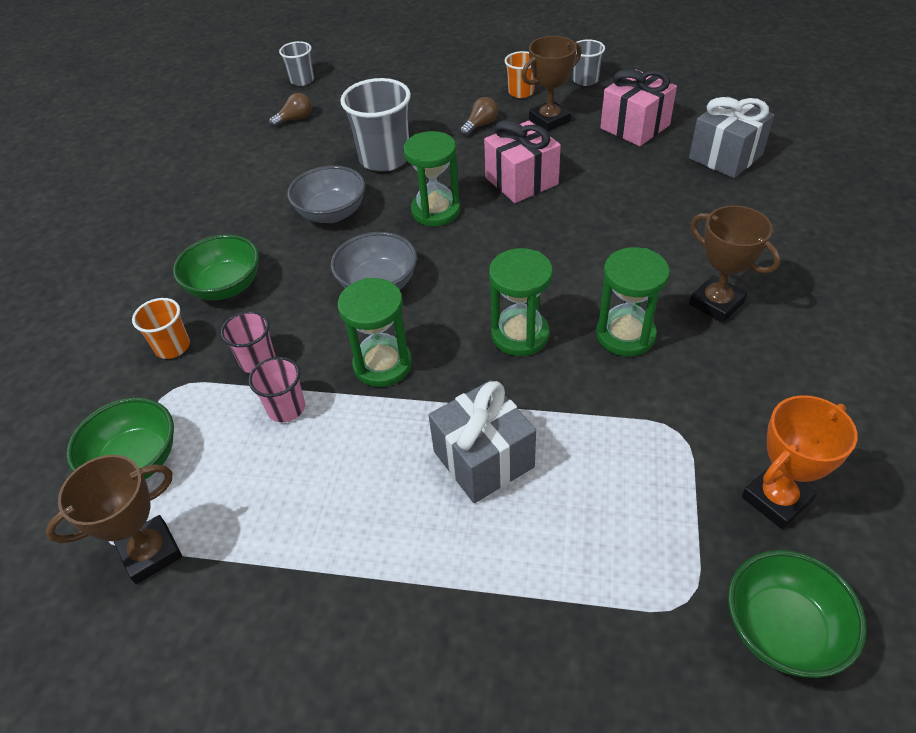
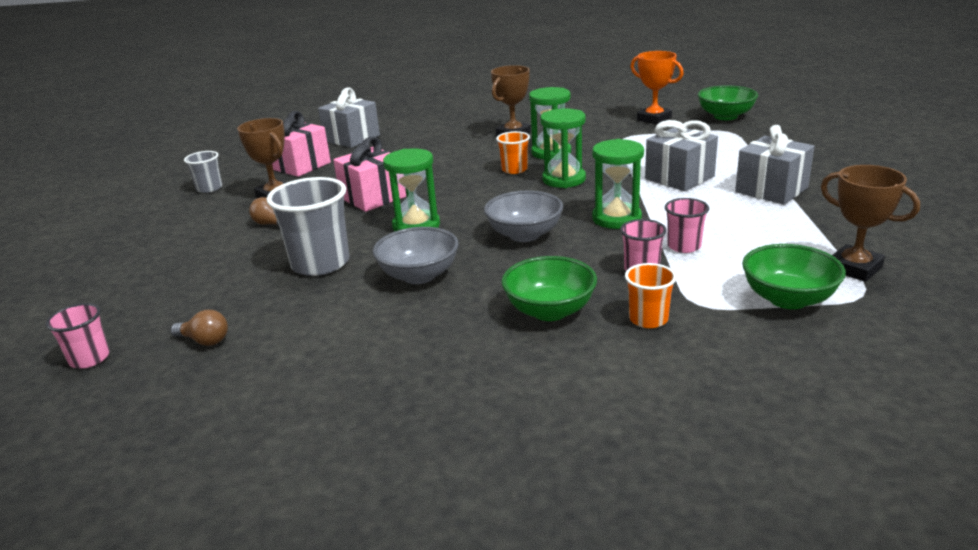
camera: 100 degrees left, 20 degrees down
(295, 119) = (205, 341): brown light bulb -> brown light bulb turned 150 degrees clockwise
(302, 80) = (89, 359): grey cup -> pink cup
(398, 559) = (771, 190): none -> grey gift
(521, 92) = (215, 213): orange cup -> orange cup (514, 169)

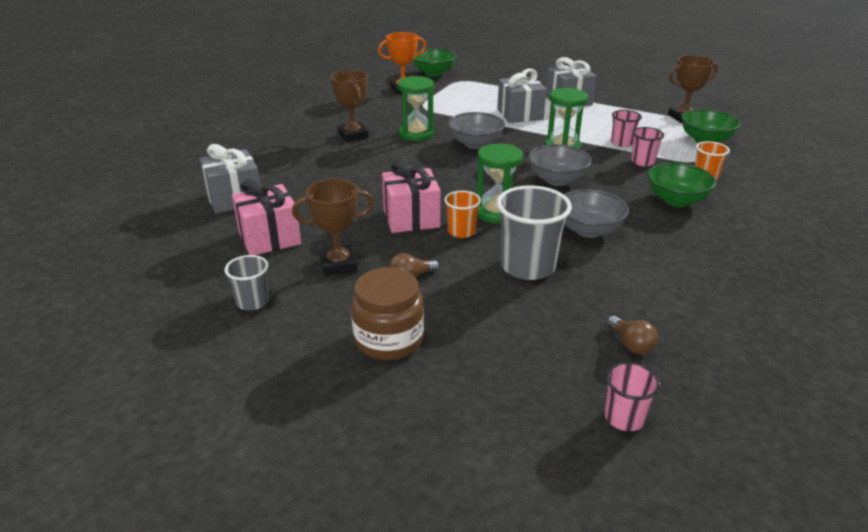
camera: 65 degrees left, 5 degrees up
(177, 241) = (388, 340): none -> brown jar
(205, 341) = (630, 344): brown light bulb -> brown light bulb turned 105 degrees clockwise
(514, 169) = (431, 153): orange cup -> orange cup (461, 231)
(564, 179) = (475, 144): green hourglass -> grey bowl

